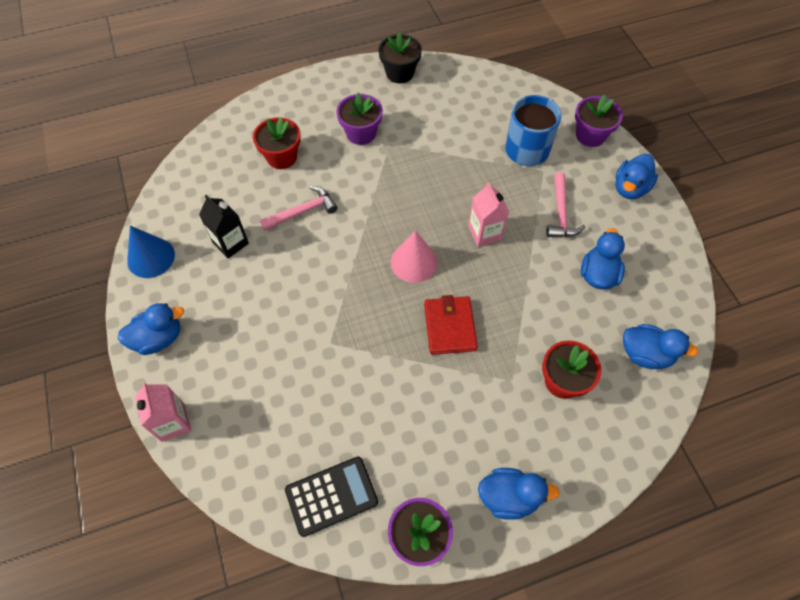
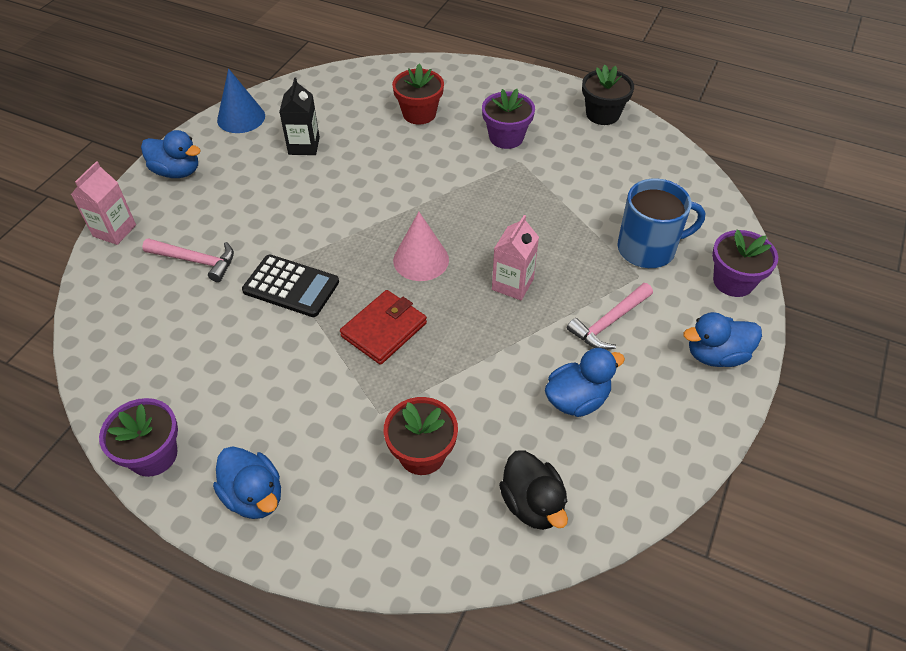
camera: 45 degrees right, 10 degrees down
(303, 211) = (384, 161): pink hammer -> pink hammer (196, 261)
(331, 496) = (139, 368): black calculator -> black calculator (291, 286)
(645, 354) = (532, 504): blue duck -> black duck

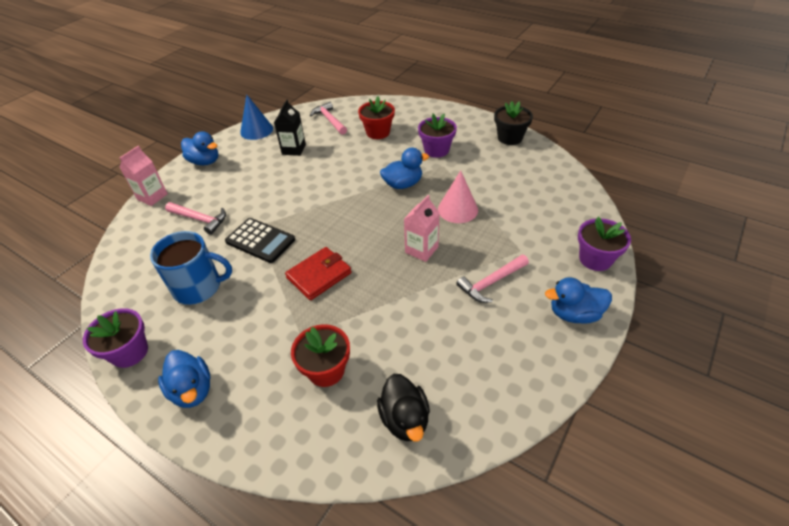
camera: 10 degrees right, 5 degrees down
(345, 97) = (329, 120): none -> pink hammer
(421, 260) = (357, 228): pink cone -> pink cone (457, 209)
(577, 399) = (456, 339): blue duck -> blue duck (403, 184)
(648, 248) = (530, 231): blue mug -> blue mug (199, 287)

